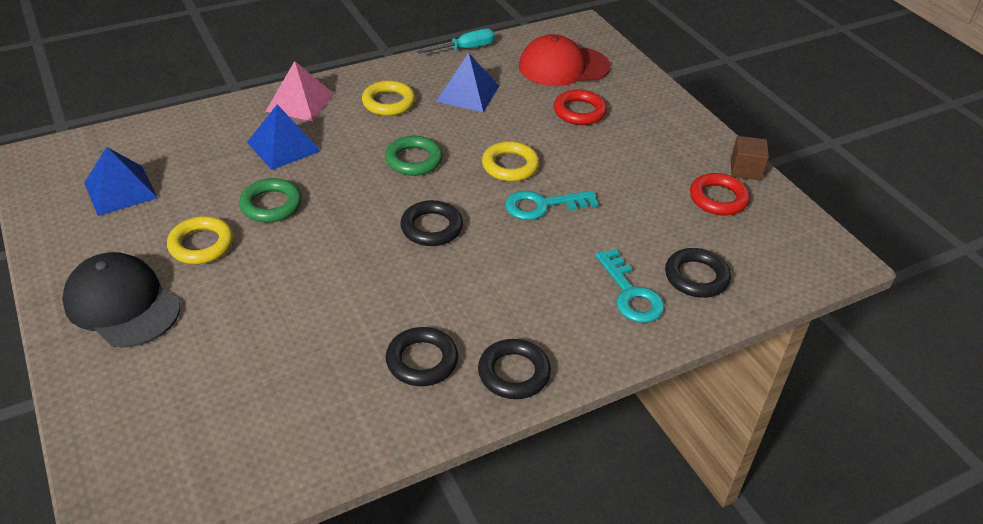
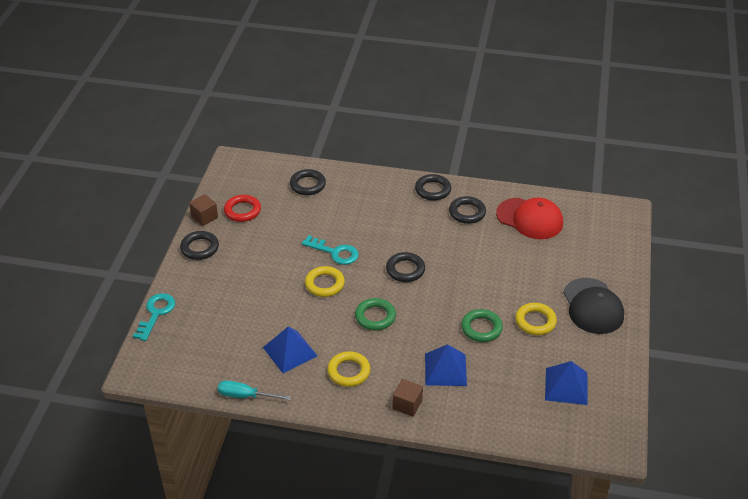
camera: 140 degrees left, 0 degrees up
(300, 102) = (407, 404): pink pyramid -> brown cube
(563, 66) = (201, 340): red cap -> red cap (529, 219)
(579, 111) = (239, 299): red ring -> none
(630, 293) = (346, 193): turquoise key -> turquoise key (156, 313)
(695, 137) = (199, 248): none -> black ring

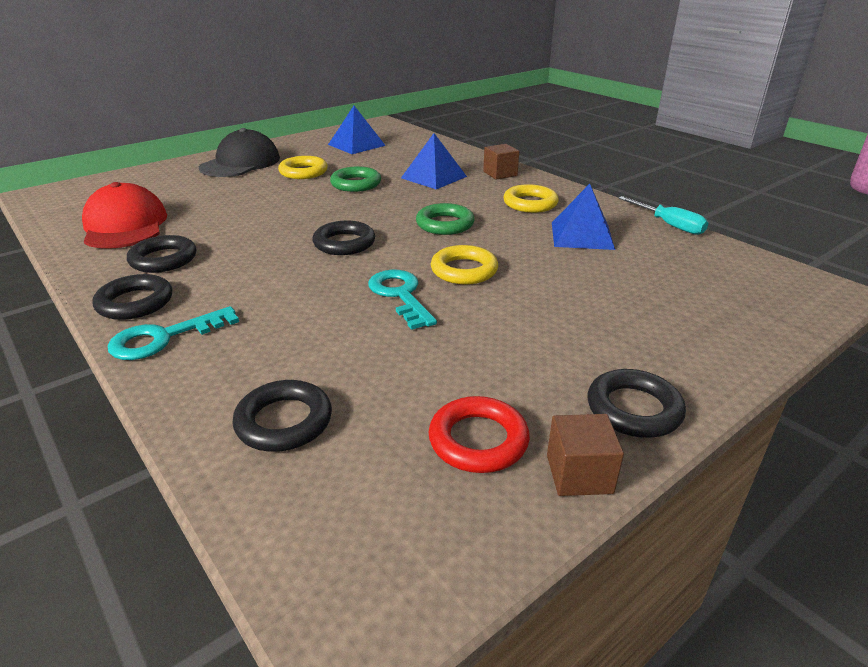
camera: 140 degrees left, 10 degrees down
(156, 313) = (776, 342): turquoise key -> turquoise key (164, 338)

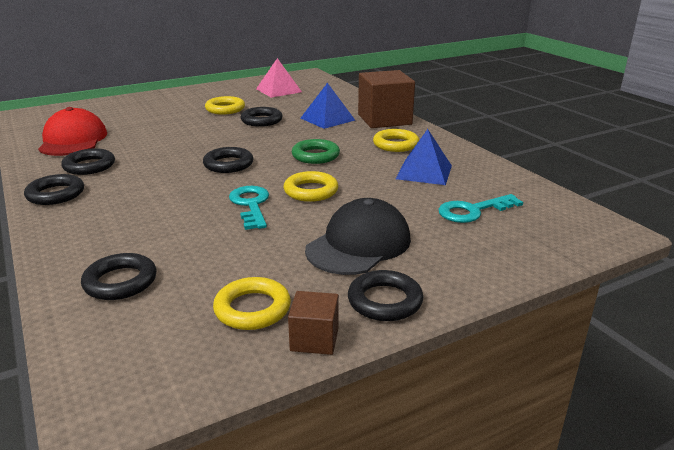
camera: 10 degrees right, 5 degrees down
(164, 338) = (65, 219): turquoise key -> turquoise key (473, 211)
(240, 163) = (180, 99): black cap -> black cap (359, 244)
(356, 145) = (278, 90): blue pyramid -> pink pyramid
(356, 184) = (261, 120): green ring -> black ring
(478, 440) = (252, 309): red ring -> yellow ring
(500, 174) = (384, 119): brown cube -> brown cube, size x2.00
(669, 225) = (505, 169): turquoise screwdriver -> none

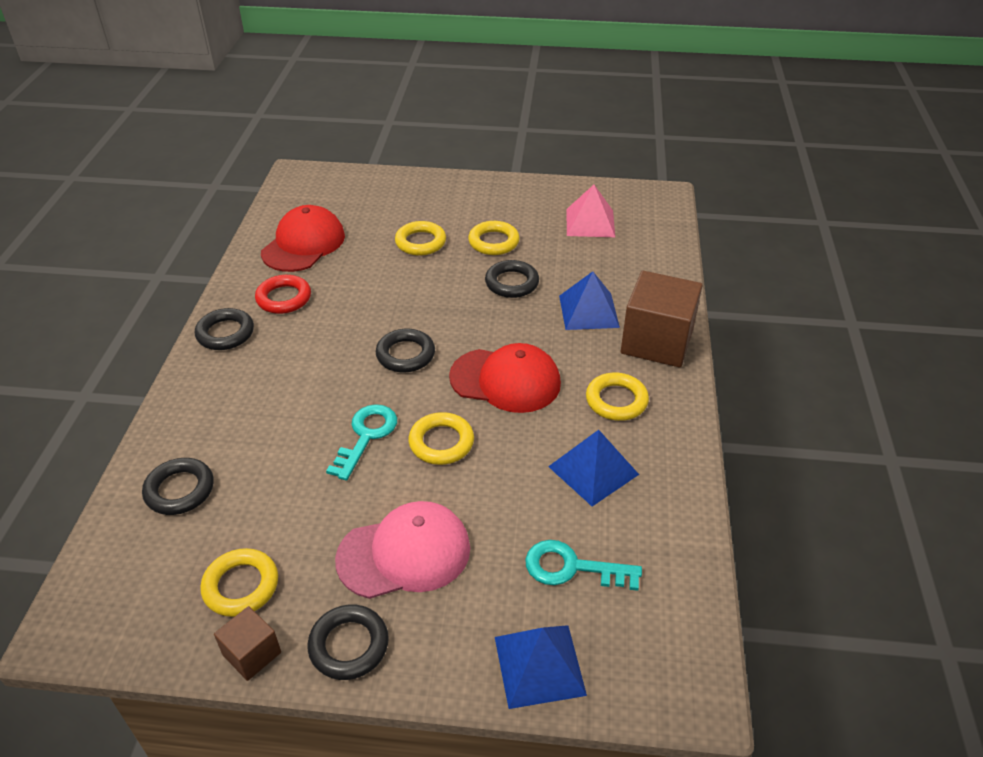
camera: 35 degrees right, 15 degrees up
(89, 166) = (284, 298): black ring -> red ring
(171, 120) = (420, 242): none -> yellow ring
(315, 156) = (505, 380): green ring -> red cap
(359, 244) = (404, 553): black cap -> pink cap
(519, 255) = (539, 665): none -> blue pyramid

